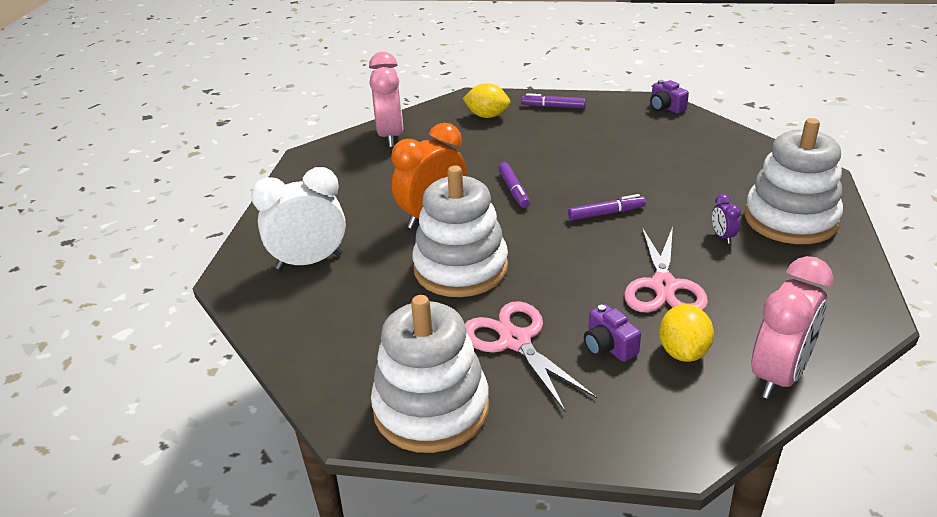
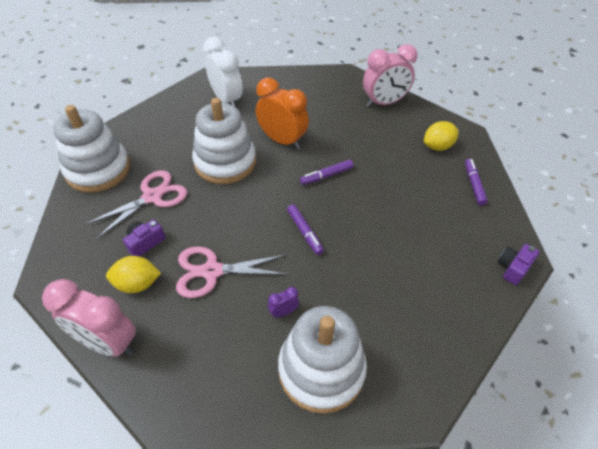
camera: 75 degrees right, 15 degrees up
(487, 116) = (437, 146): yellow lemon -> yellow lemon turned 60 degrees clockwise

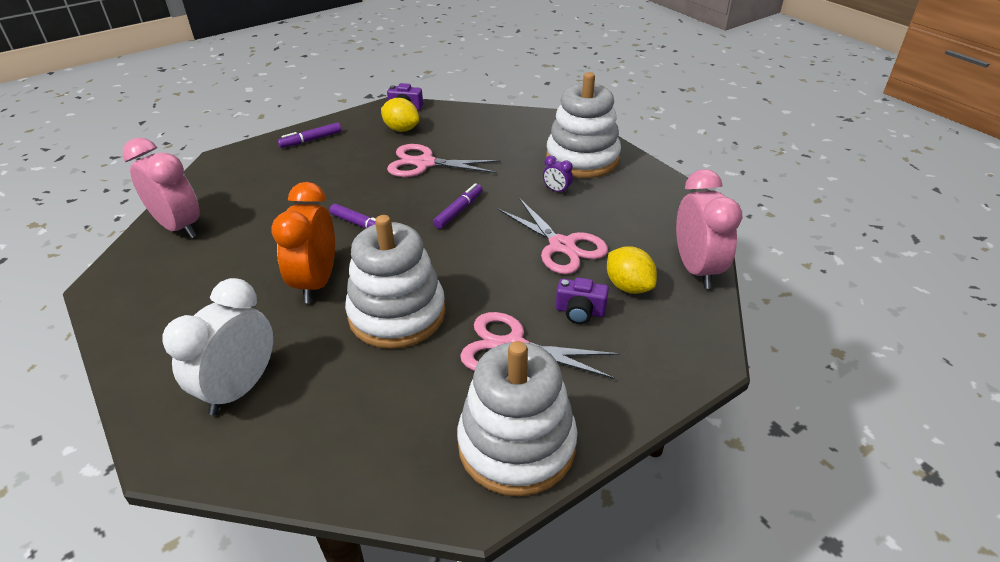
camera: 120 degrees left, 10 degrees down
(390, 240) = (424, 163): none -> pink scissors
(437, 146) = (258, 170): yellow lemon -> yellow lemon (401, 129)

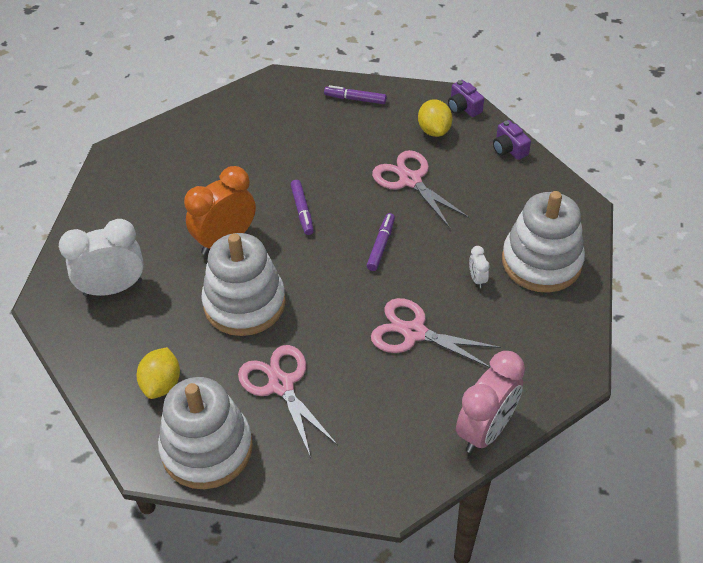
camera: 45 degrees right, 10 degrees up
(179, 227) = (194, 131): pink clock -> none
(459, 211) = (381, 245): purple marker -> purple marker turned 60 degrees counterclockwise
(556, 190) = (477, 279): purple clock -> white clock
(562, 246) = (414, 332): pink scissors -> pink scissors turned 105 degrees clockwise
(580, 311) = (356, 394): purple camera -> purple camera (509, 149)
(628, 286) = (415, 403): yellow lemon -> yellow lemon (161, 384)

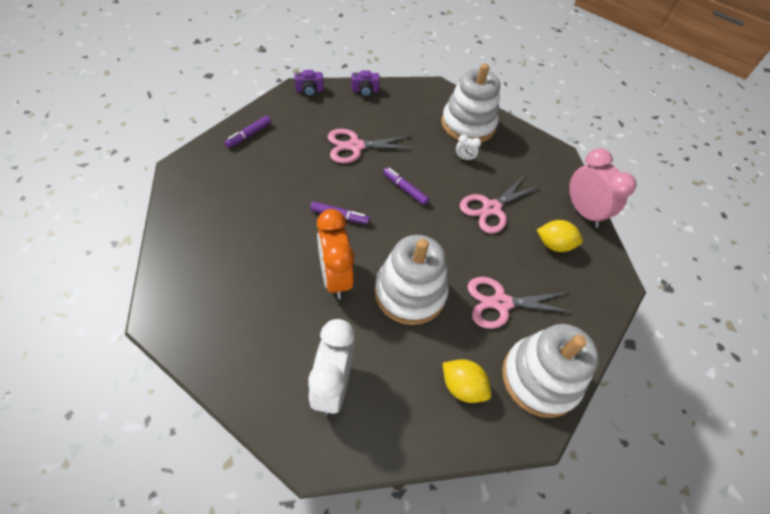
camera: 70 degrees left, 5 degrees up
(434, 130) = (318, 113): yellow lemon -> yellow lemon (554, 245)

